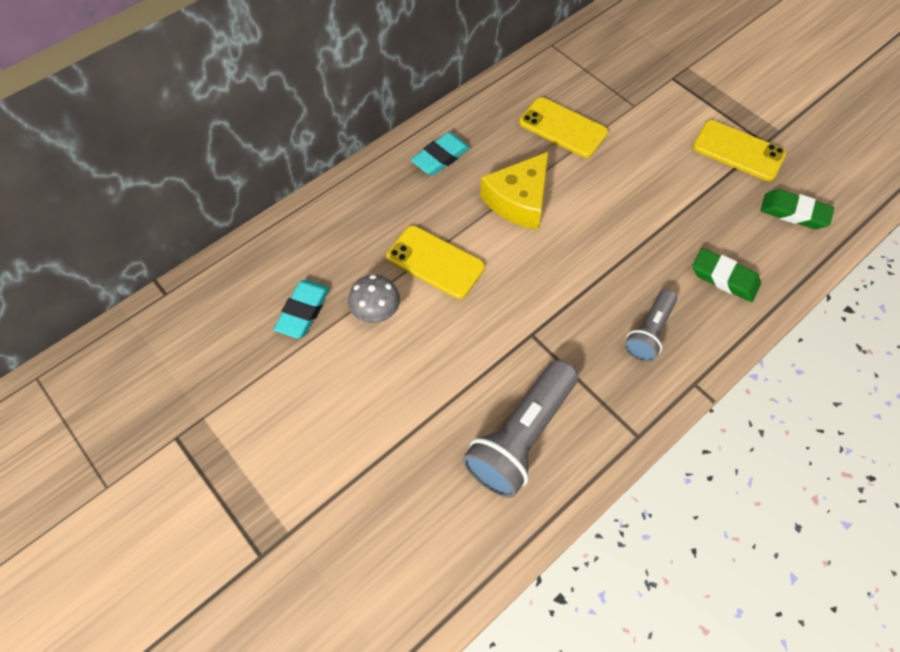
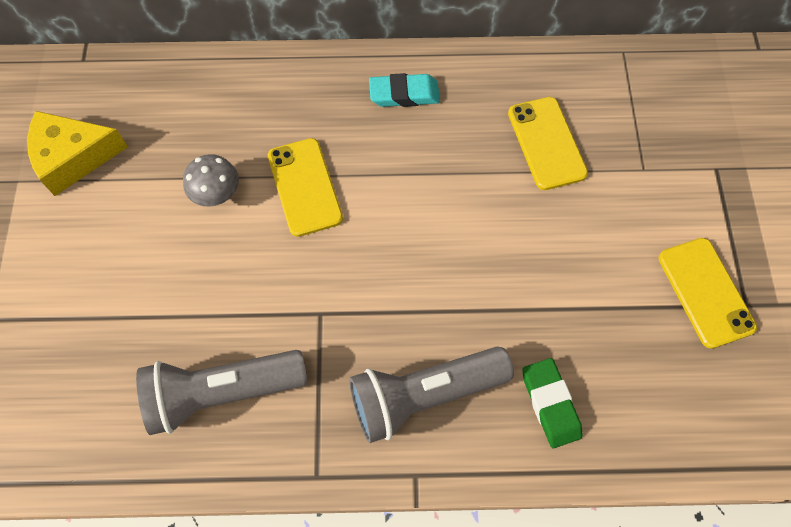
camera: 40 degrees right, 5 degrees up
(303, 311) = (163, 150): turquoise eraser -> none
(519, 200) = (433, 184): yellow cheese -> yellow cheese (73, 157)
(649, 332) = (423, 395): grey flashlight -> grey flashlight, size x1.69
(794, 213) = (696, 398): green eraser -> none

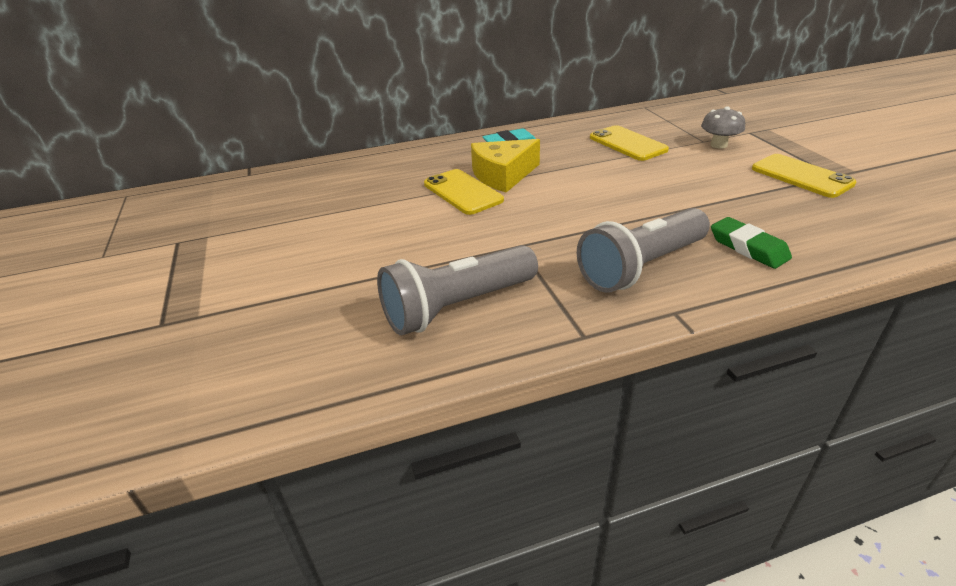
camera: 15 degrees left, 30 degrees down
(73, 157) = (256, 216): yellow cheese -> yellow cheese (503, 175)
(216, 194) = (391, 208): grey mushroom -> grey mushroom (718, 145)

